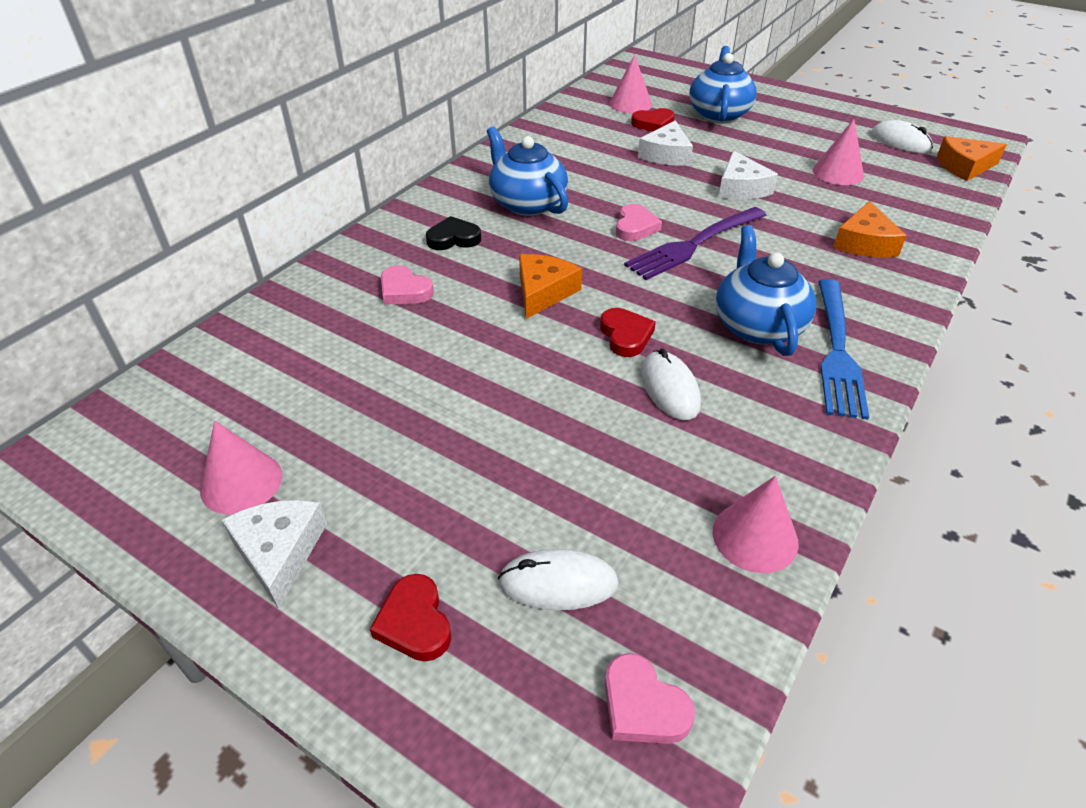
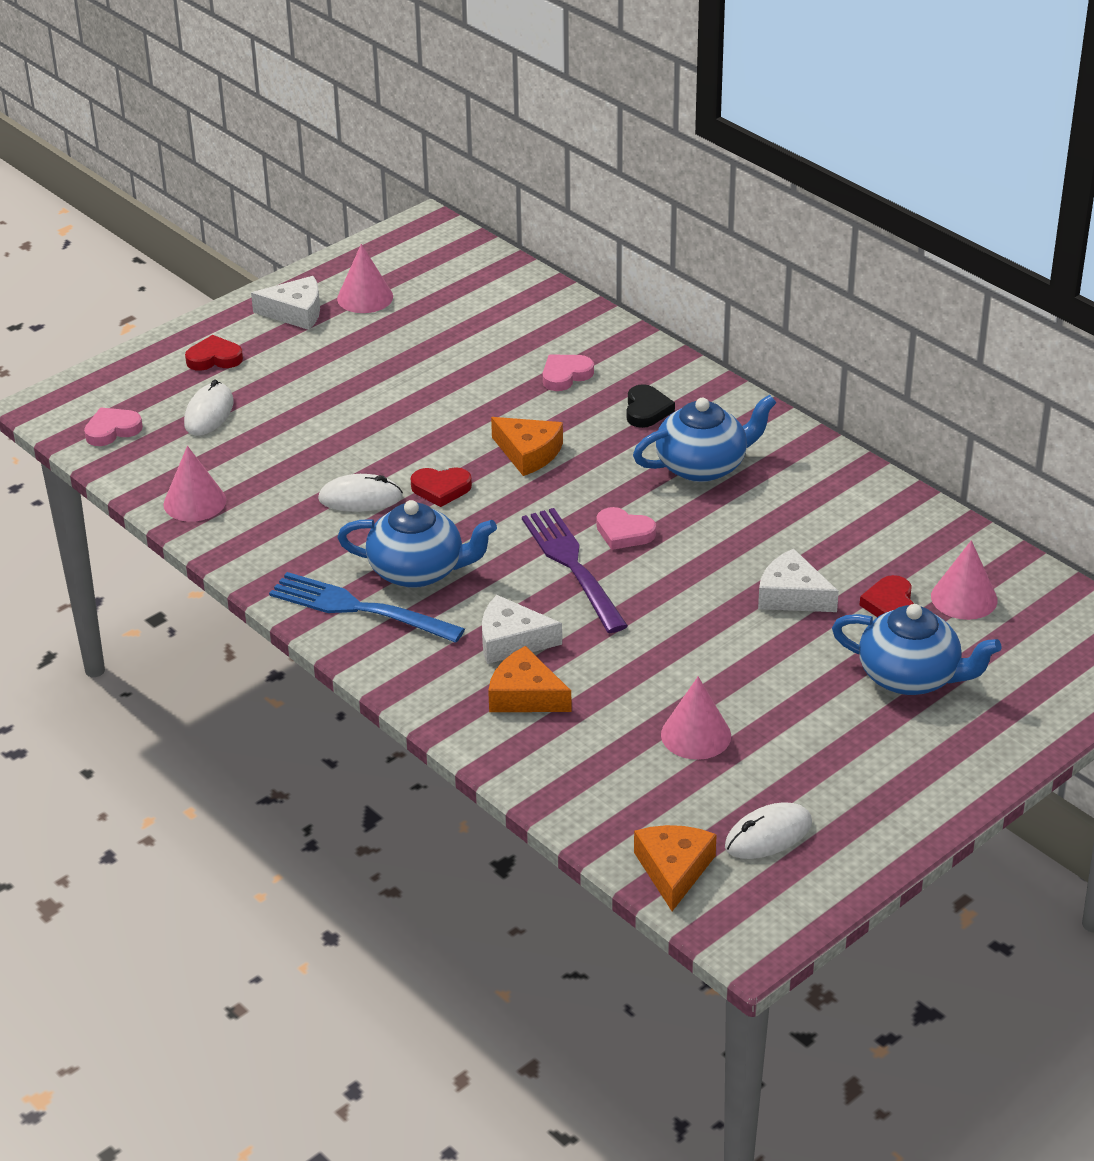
camera: 105 degrees right, 5 degrees down
(741, 188) = (684, 636): white cheese -> white cheese (511, 641)

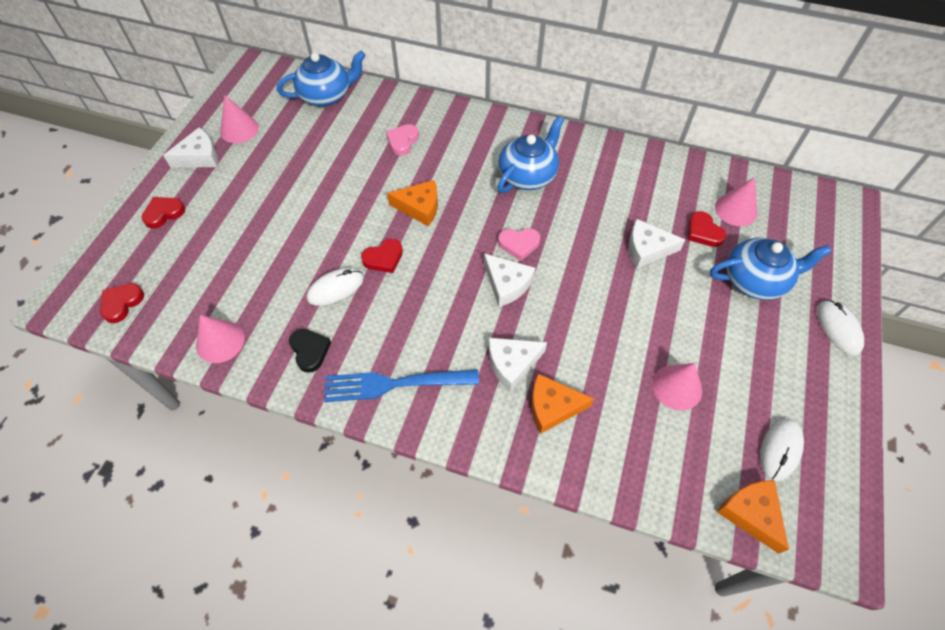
camera: 30 degrees left, 20 degrees up
(112, 430) = (122, 303): pink heart -> red heart
(209, 413) = (186, 260): white mouse -> white mouse (838, 328)
(418, 571) = (413, 332): blue teapot -> blue teapot (326, 95)
(572, 566) = (507, 284): purple fork -> white cheese
(646, 410) = (467, 148): black heart -> black heart (310, 351)

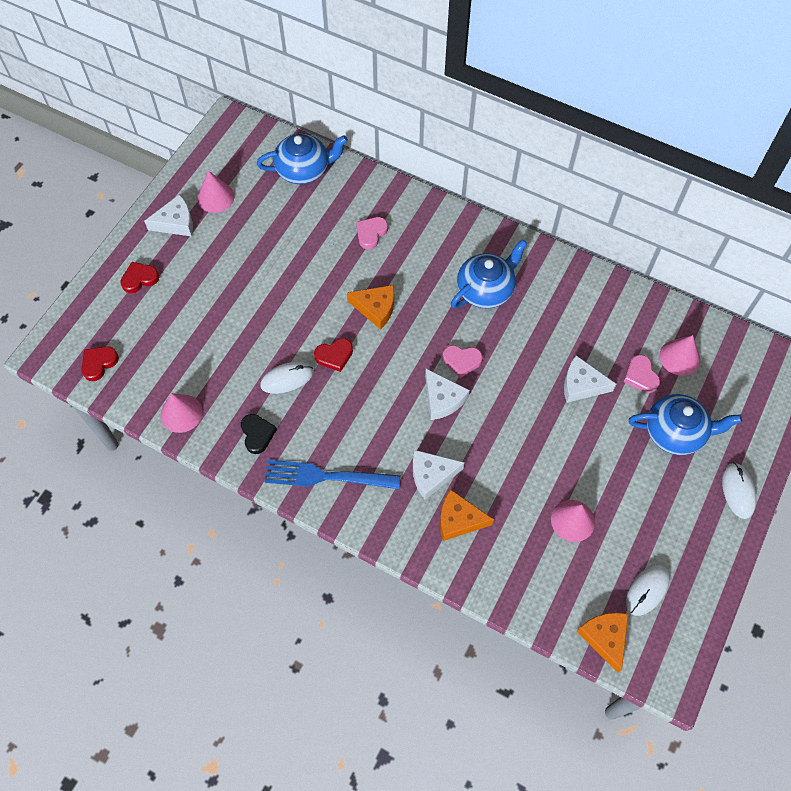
camera: 10 degrees right, 5 degrees up
(703, 232) = (640, 376): red heart -> pink heart

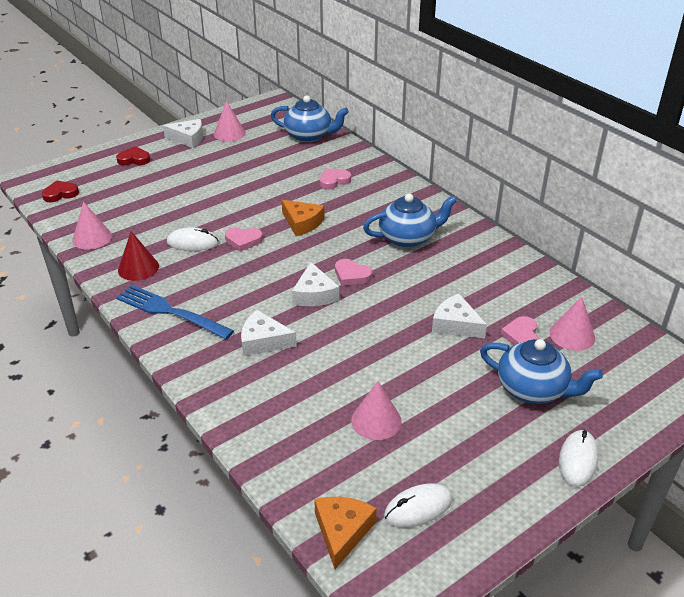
camera: 25 degrees right, 25 degrees down
(257, 434) = (138, 268): black heart -> red cone
(334, 356) = (243, 240): red heart -> pink heart
(459, 519) = (263, 381): orange cheese -> none

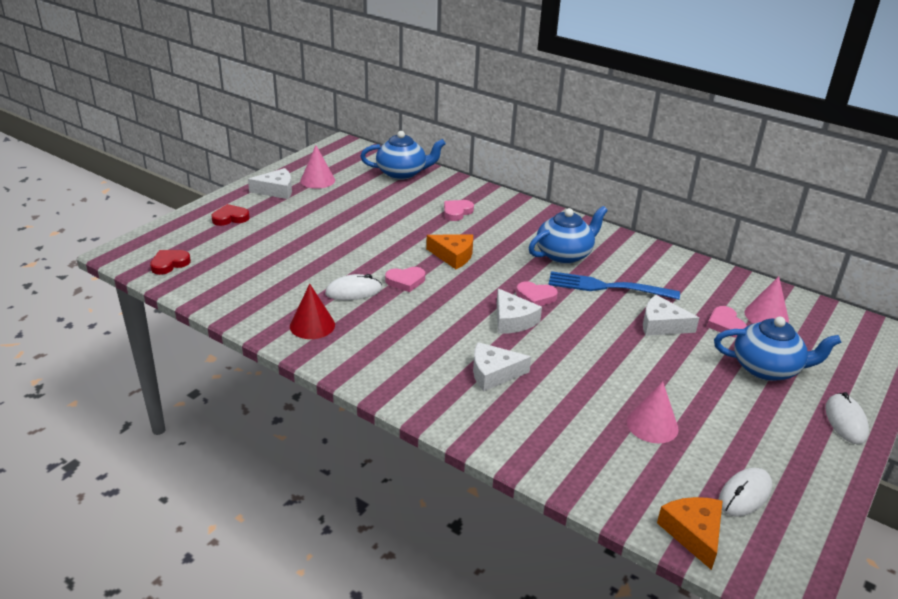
camera: 20 degrees left, 5 degrees down
(92, 238) = (238, 303): pink cone -> none
(170, 312) = (378, 362): blue fork -> blue fork (607, 287)

